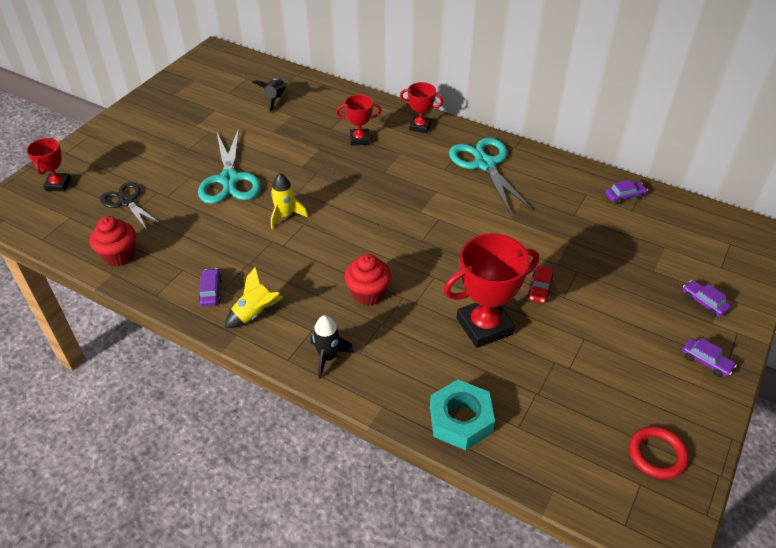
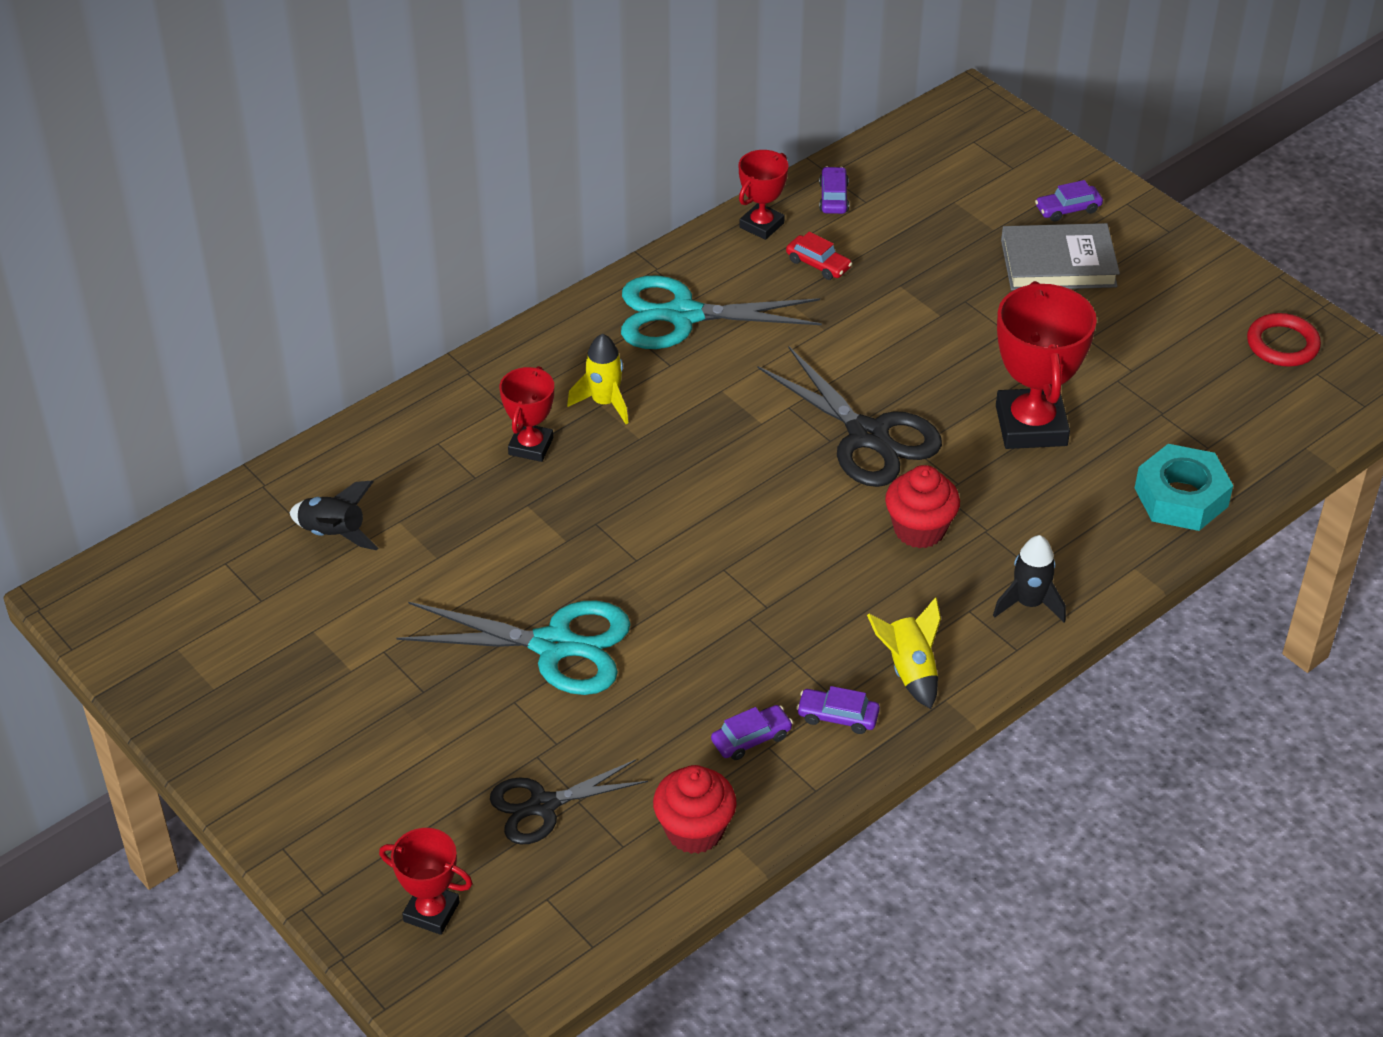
camera: 70 degrees left, 0 degrees up
(285, 216) = (693, 588): yellow rocket -> yellow rocket (604, 402)
(420, 126) = (538, 360): red trophy -> red trophy (761, 225)
(433, 255) = (868, 436): none -> black scissors
(540, 288) = (982, 348): red car -> red car (818, 264)
(646, 308) = (1058, 263): none -> grey book
(706, 362) = (1163, 248): purple car -> purple car (751, 738)

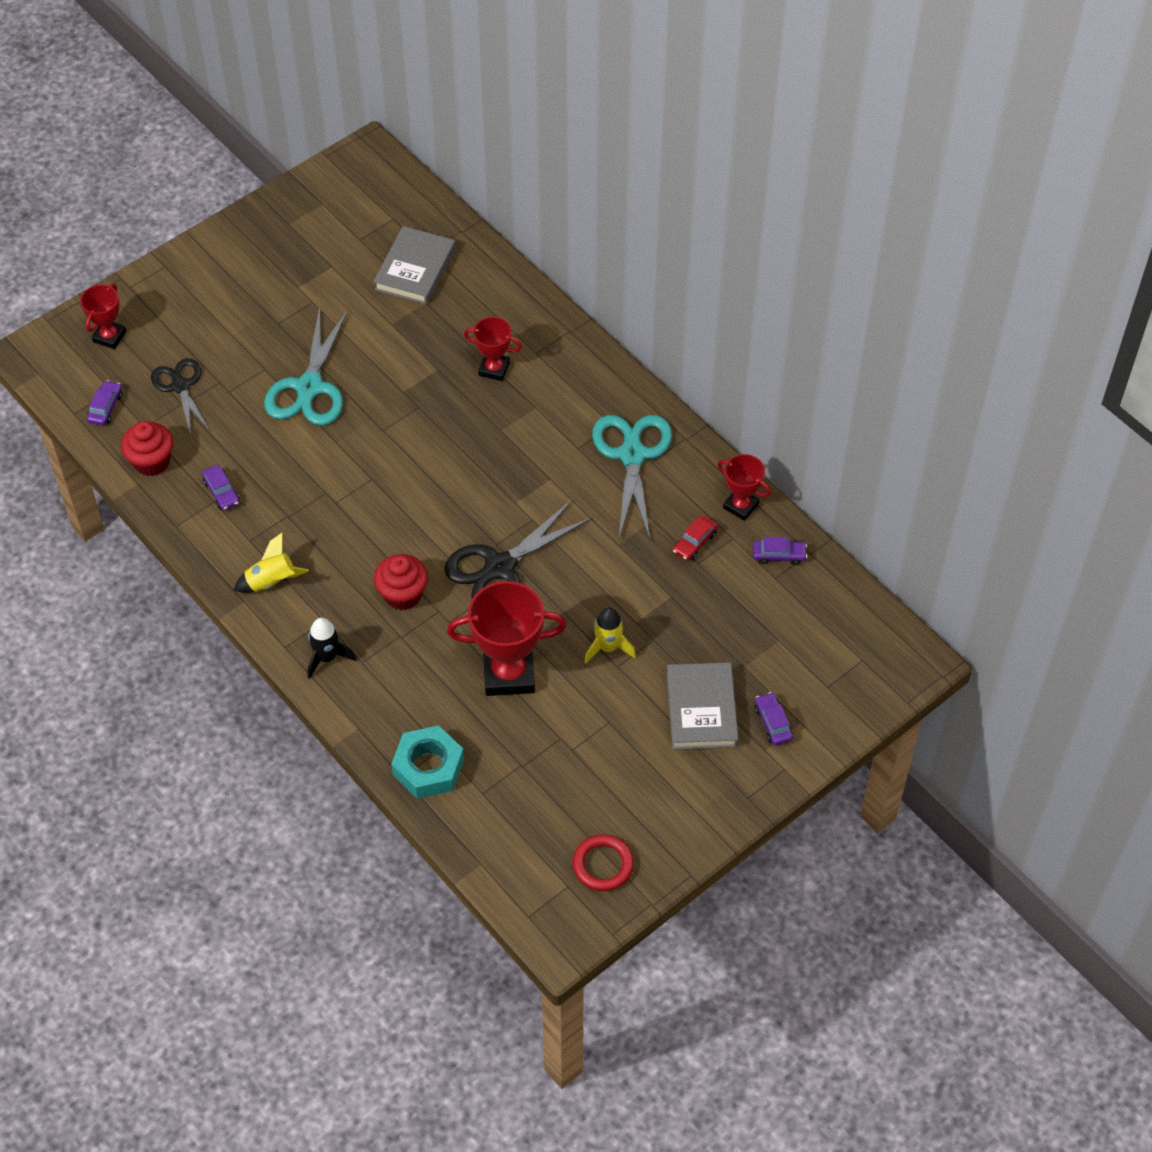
camera: 90 degrees right, 10 degrees up
(333, 534) = (415, 269): black rocket -> grey book
(604, 402) = (537, 409): yellow rocket -> yellow rocket (608, 647)
(837, 716) = (235, 539): purple car -> purple car (105, 407)

